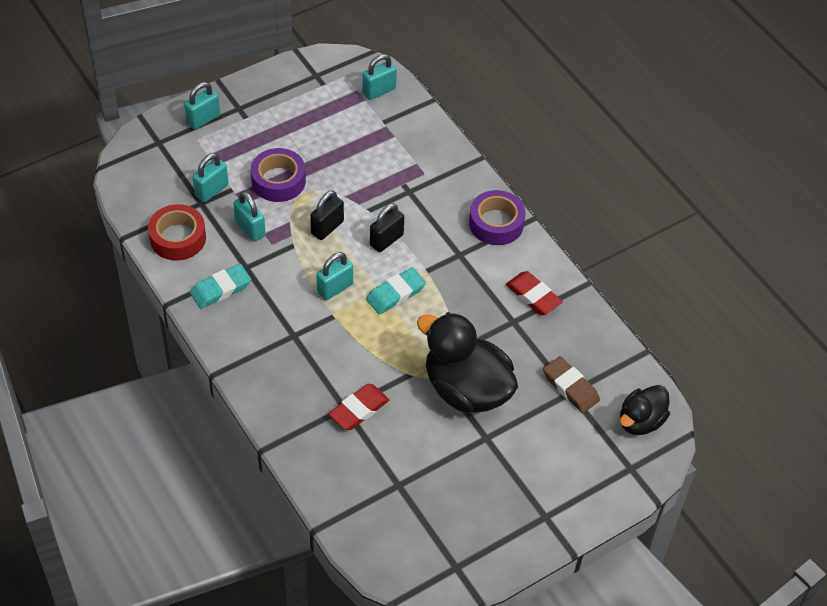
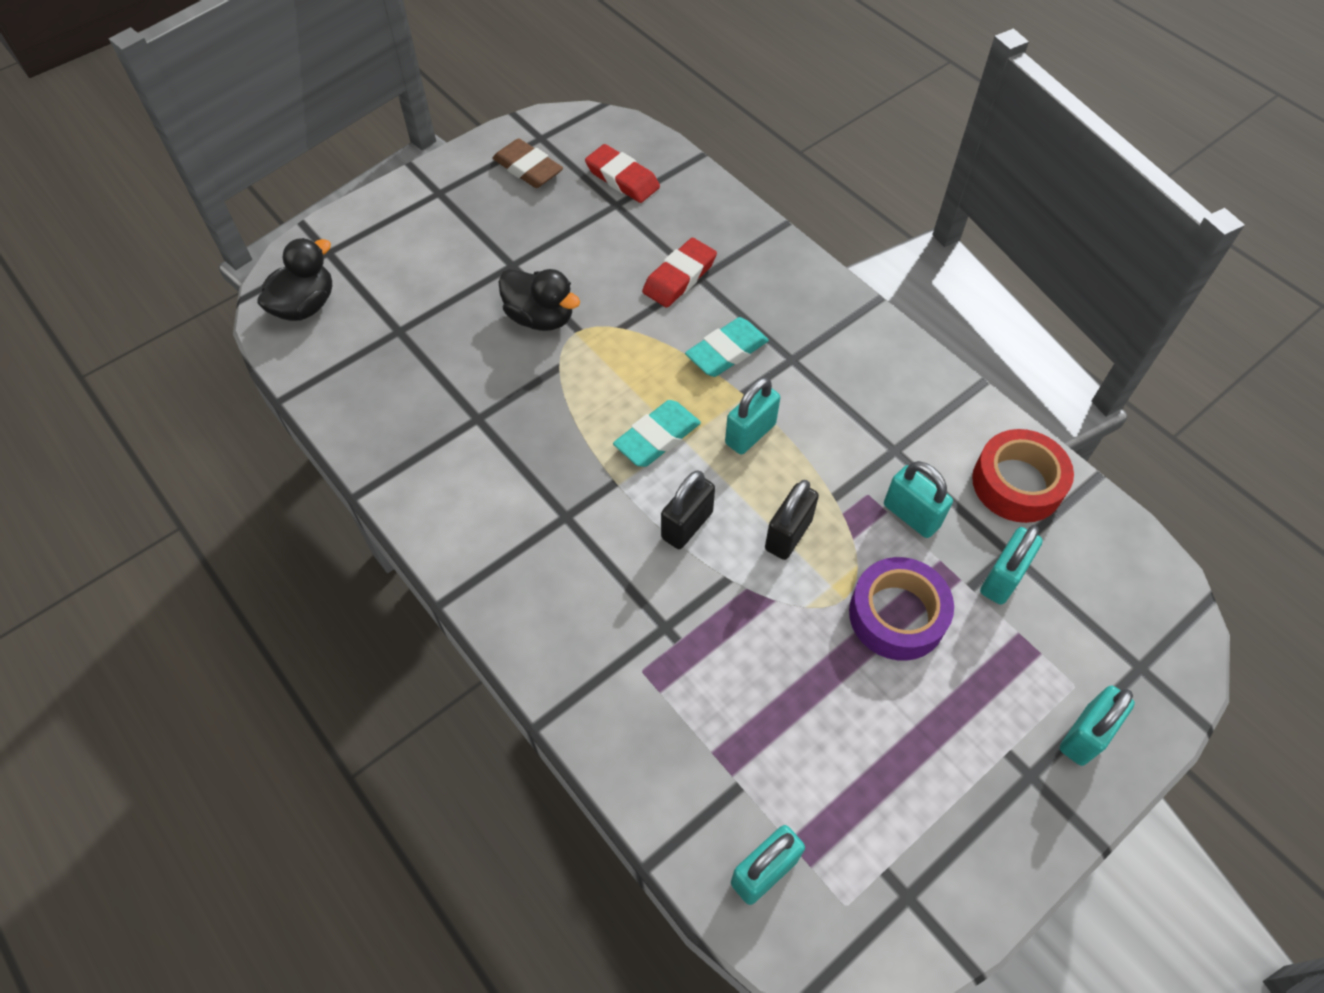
camera: 175 degrees right, 5 degrees up
(221, 289) = (918, 411): turquoise eraser -> turquoise eraser (726, 351)
(466, 389) = (540, 317): black duck -> black duck, size x0.57
(496, 223) = (506, 582): purple tape -> none
(533, 296) = (445, 461): red eraser -> red eraser (622, 178)
(570, 387) = (397, 337): brown eraser -> brown eraser (528, 168)

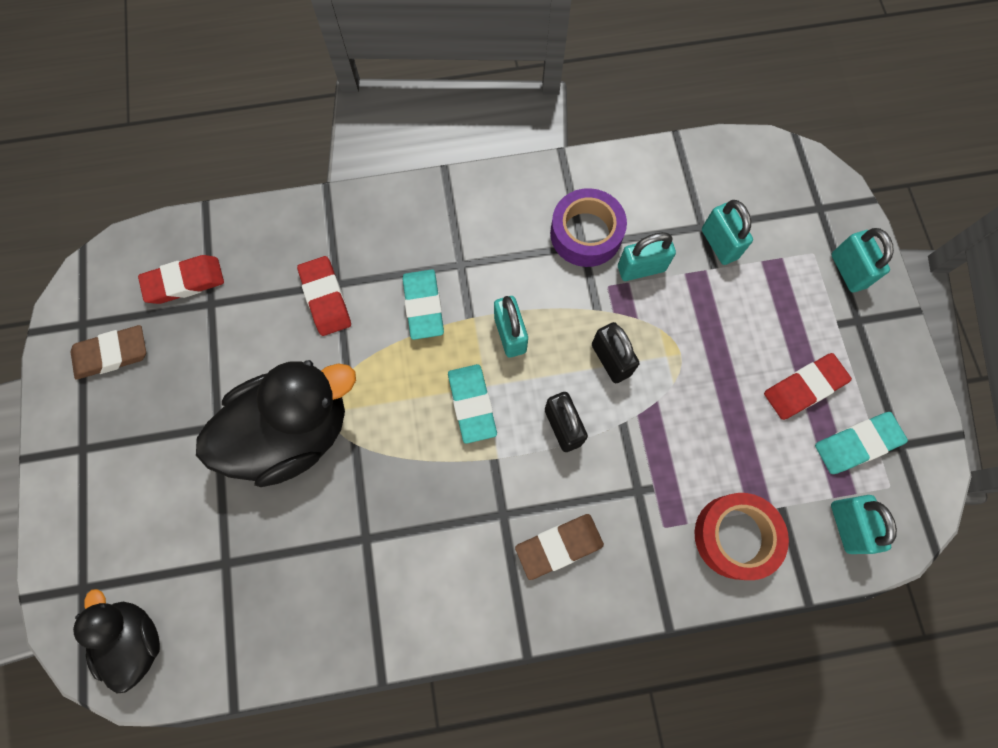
camera: 60 degrees left, 15 degrees up
(540, 317) = (293, 432): black duck -> black duck, size x1.75
(563, 580) = (559, 546): none -> brown eraser
(872, 840) = (856, 444): none -> turquoise eraser
(897, 615) = (711, 327): purple tape -> purple tape (586, 233)
(898, 748) = (804, 388): none -> red eraser
(1017, 483) = (654, 186): red tape -> red tape (735, 536)

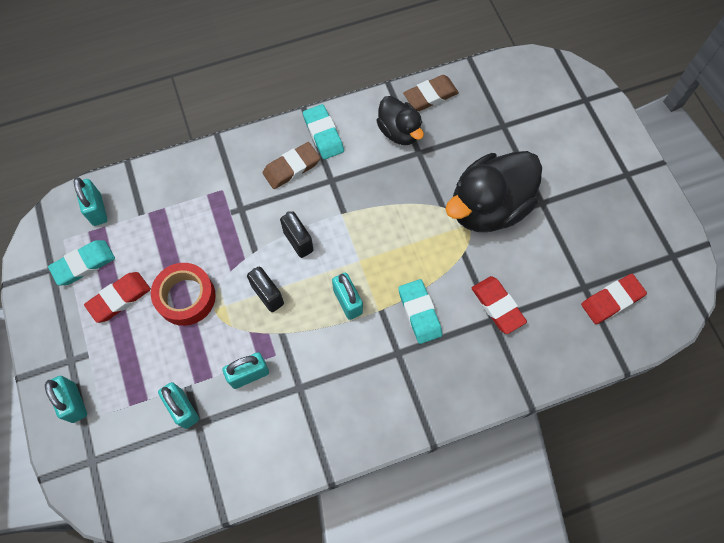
camera: 170 degrees right, 5 degrees down
(112, 354) = (639, 238): brown eraser -> brown eraser (430, 95)
(136, 639) = (540, 80): black duck -> black duck (399, 132)
(472, 404) = (366, 246): turquoise eraser -> turquoise eraser (323, 134)
(586, 233) = (298, 398): purple tape -> none
(735, 536) = (174, 191): red tape -> red tape (186, 297)

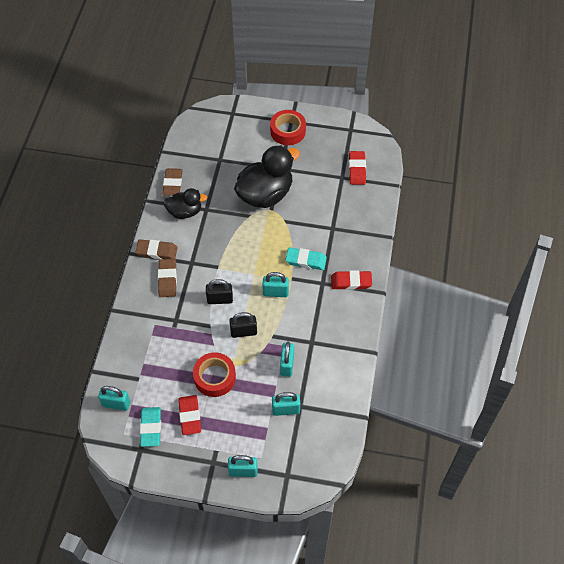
camera: 60 degrees left, 10 degrees down
(323, 134) = (157, 251): turquoise eraser -> brown eraser
(488, 207) = (265, 194): black duck -> black duck turned 120 degrees counterclockwise
(497, 306) = (326, 222): red eraser -> red eraser (351, 282)
(608, 179) = (288, 131): none -> red tape

